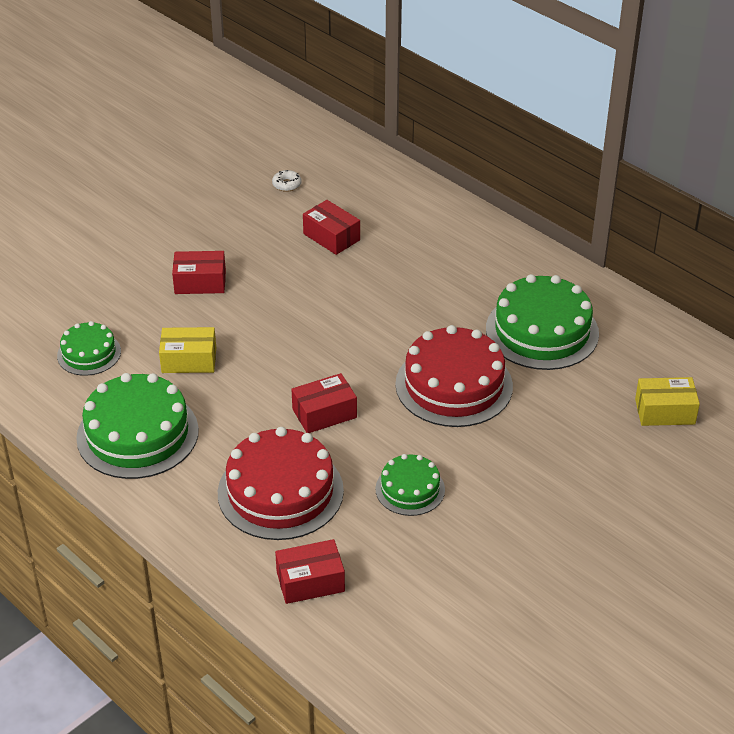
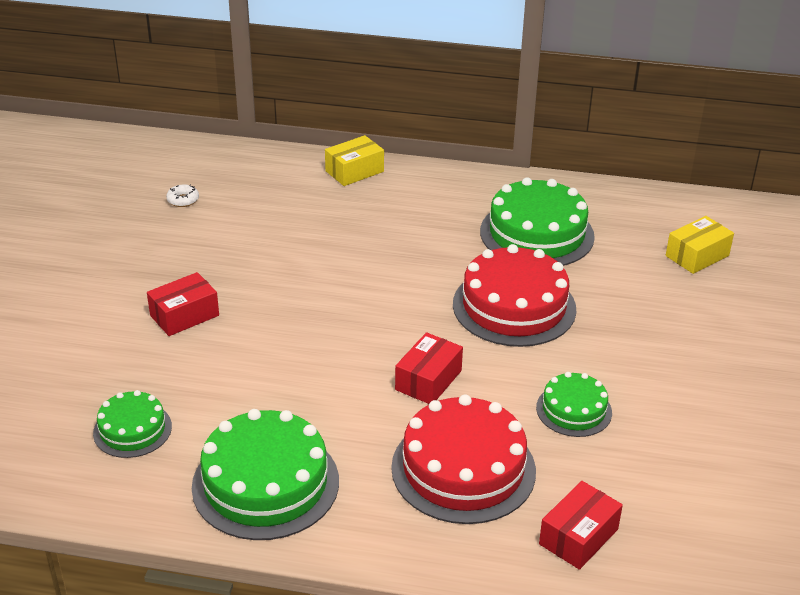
camera: 35 degrees left, 5 degrees down
(189, 360) = (247, 390): yellow box -> yellow box (354, 171)
(331, 237) = (273, 228): red box -> none

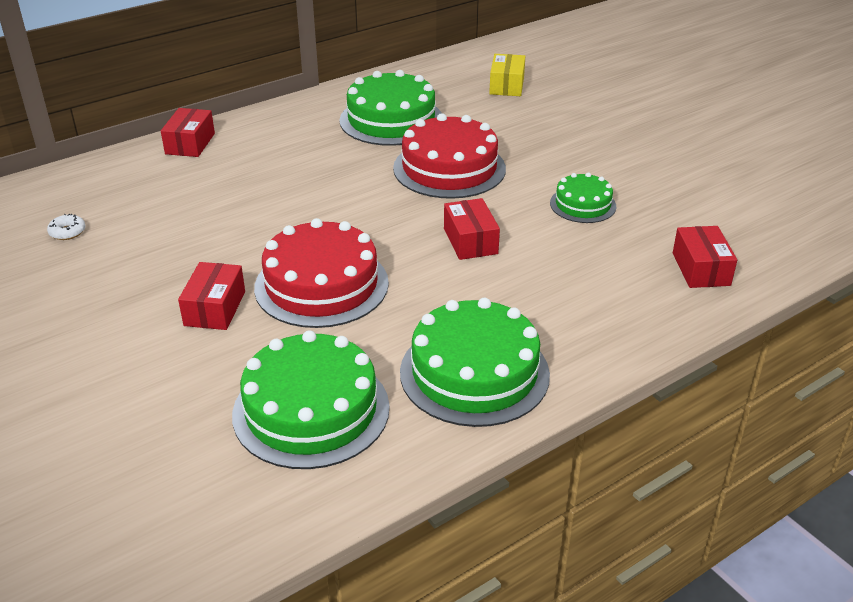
camera: 45 degrees left, 0 degrees up
(132, 430) = (311, 410): green cake -> green cake, size x1.81
(354, 171) = (190, 143): yellow box -> red box
(463, 469) = (579, 277): red cake -> red cake (321, 285)

